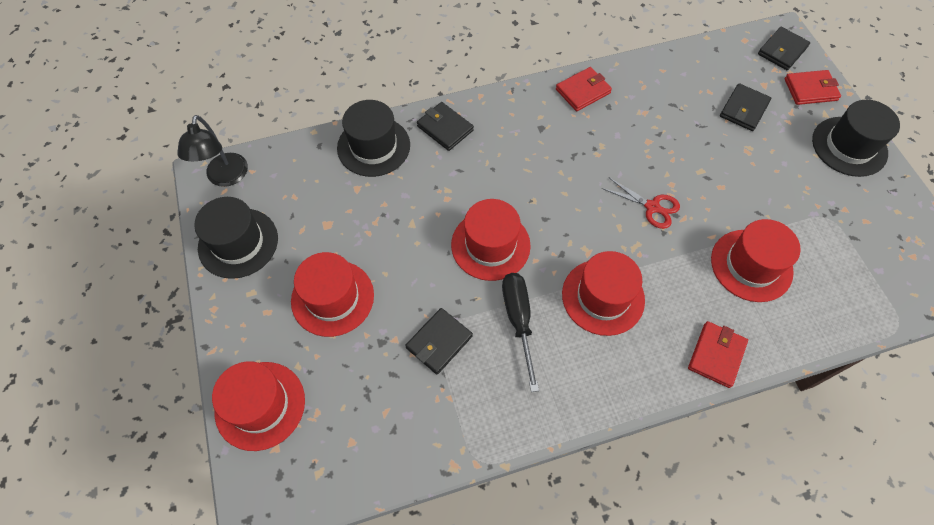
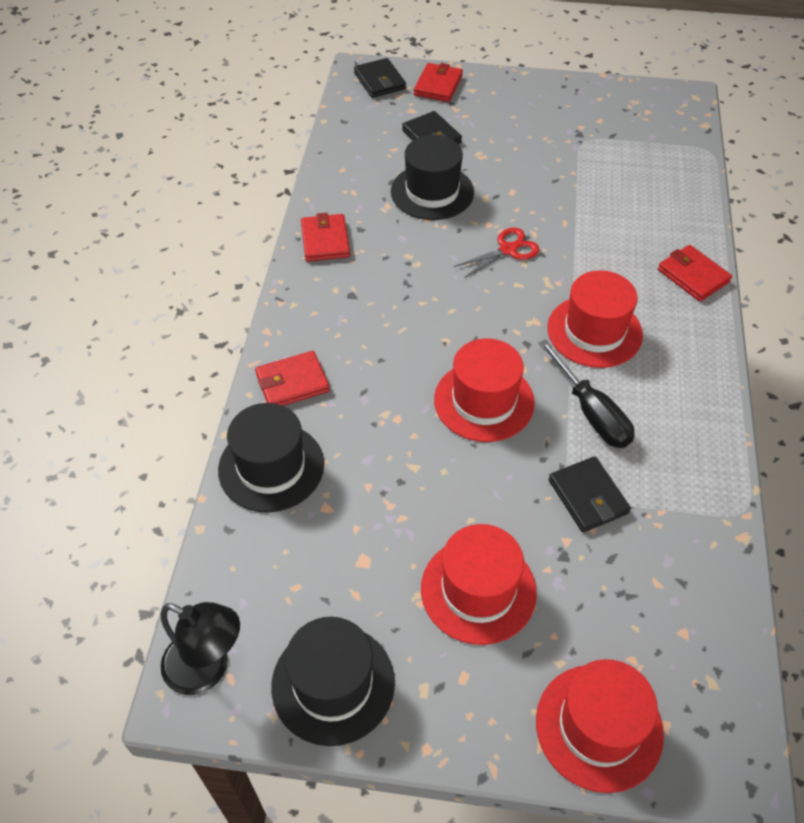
camera: 65 degrees left, 10 degrees down
(445, 128) = (292, 383): black wallet -> red wallet
(518, 320) = (591, 412): black screwdriver -> black screwdriver turned 135 degrees counterclockwise
(751, 265) = (609, 211): red hat -> none
(849, 146) = (516, 93): black hat -> black hat (432, 192)

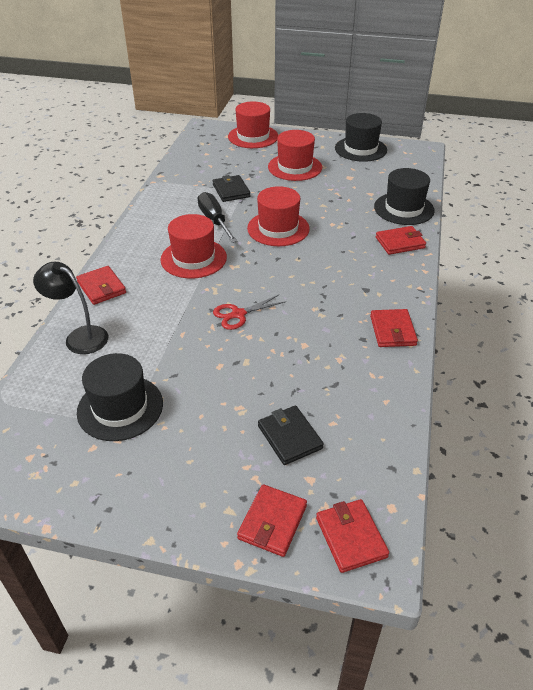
camera: 175 degrees left, 10 degrees down
(208, 669) = (415, 154): black lamp -> black lamp (80, 337)
(379, 81) = (351, 537): black wallet -> red wallet
(432, 192) = (296, 370): black hat -> black hat (120, 407)

